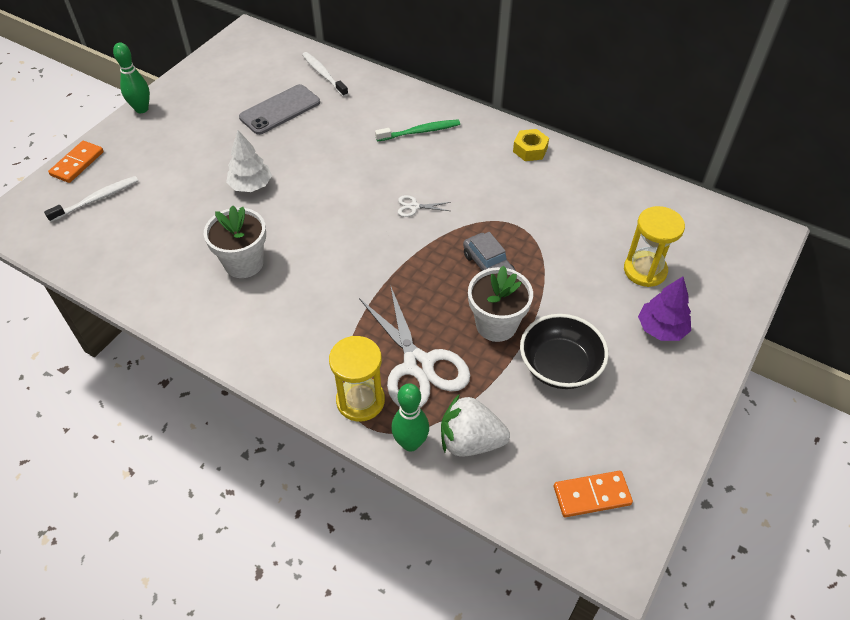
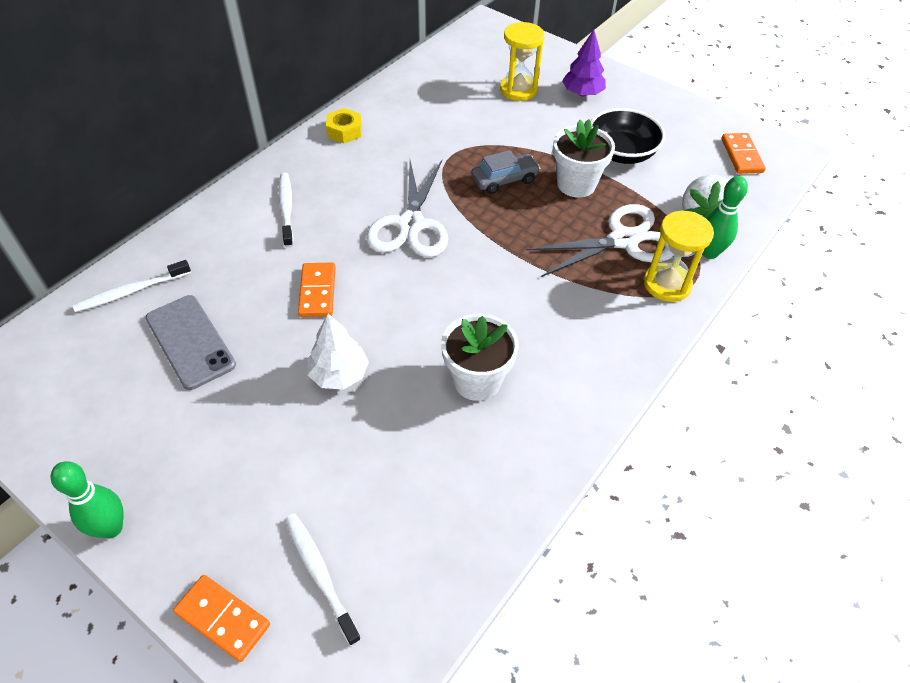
camera: 85 degrees left, 0 degrees up
(331, 163) = (317, 292): none -> orange domino
(414, 207) = (411, 225): white scissors -> white scissors, size x2.42
(420, 132) = (286, 209): green toothbrush -> white toothbrush

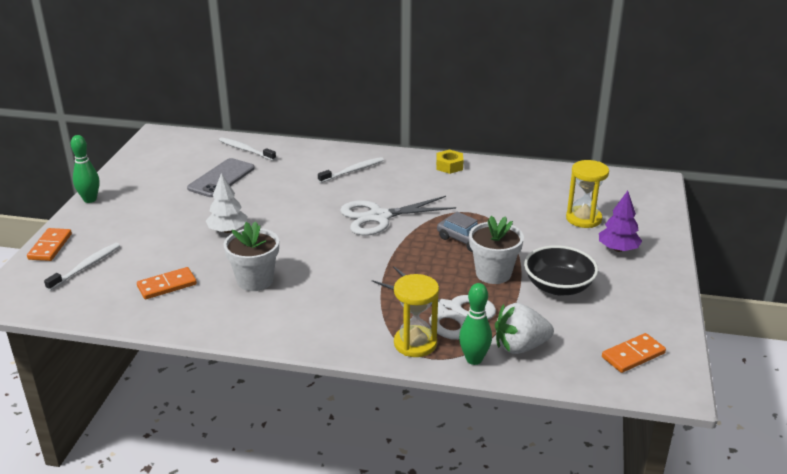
camera: 65 degrees right, 20 degrees down
(317, 292) = (289, 203): orange domino -> orange domino (167, 285)

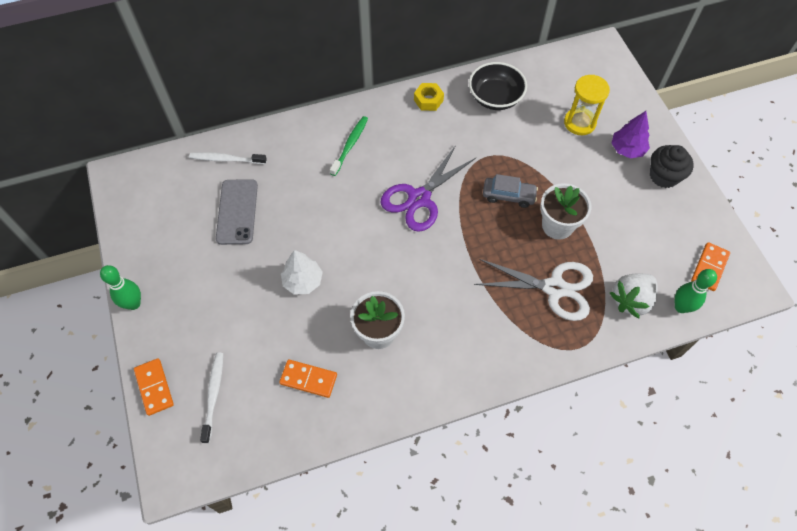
camera: 30 degrees left, 30 degrees up
(167, 285) = (308, 379): orange domino -> orange domino turned 75 degrees clockwise
(353, 171) = (350, 145): white toothbrush -> green toothbrush
(379, 217) = (419, 198): white scissors -> purple scissors
(415, 343) = (556, 338): yellow hourglass -> none
(474, 359) = (609, 332): green bowling pin -> green bowling pin (681, 307)
(558, 286) = (613, 217): black bowl -> black bowl (495, 97)
(642, 278) = (664, 176): none -> black cupcake

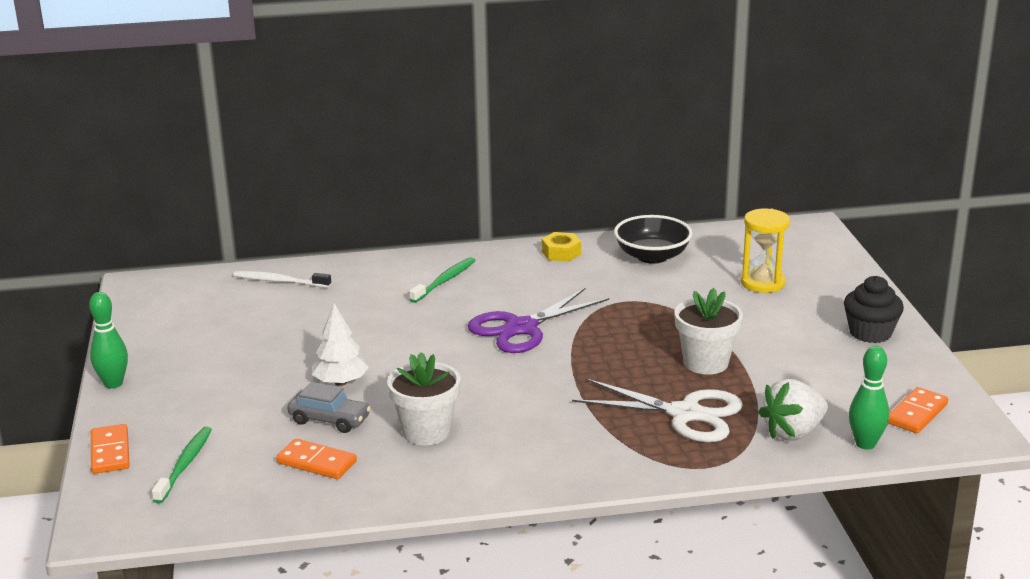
camera: 10 degrees right, 35 degrees down
(214, 395) = (185, 465): white toothbrush -> green toothbrush
(237, 212) = (277, 322): grey phone -> none
(508, 195) = (645, 334): grey car -> grey car (329, 420)
(627, 149) = (823, 308): purple tree -> none

